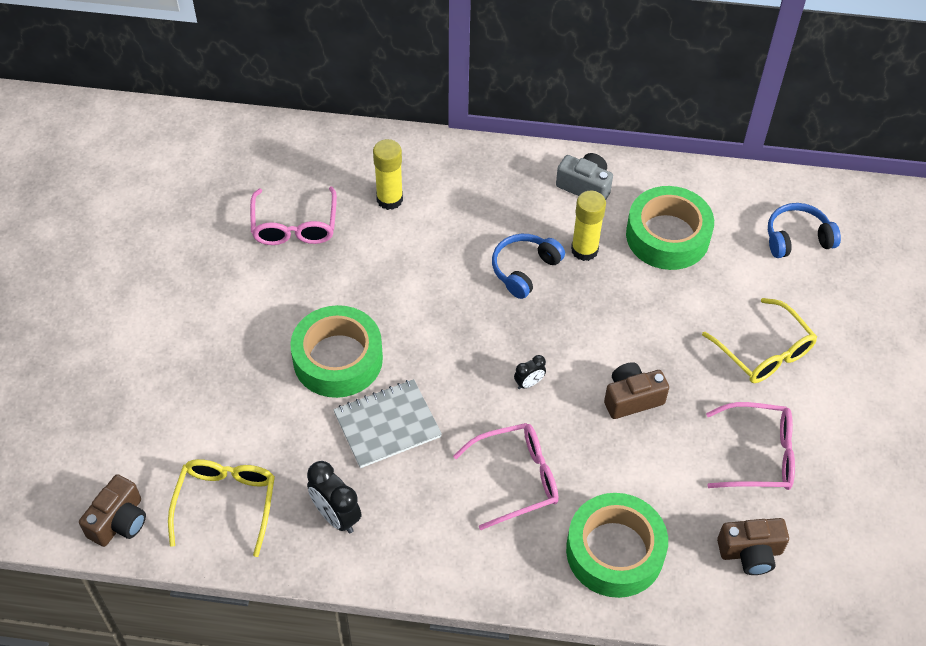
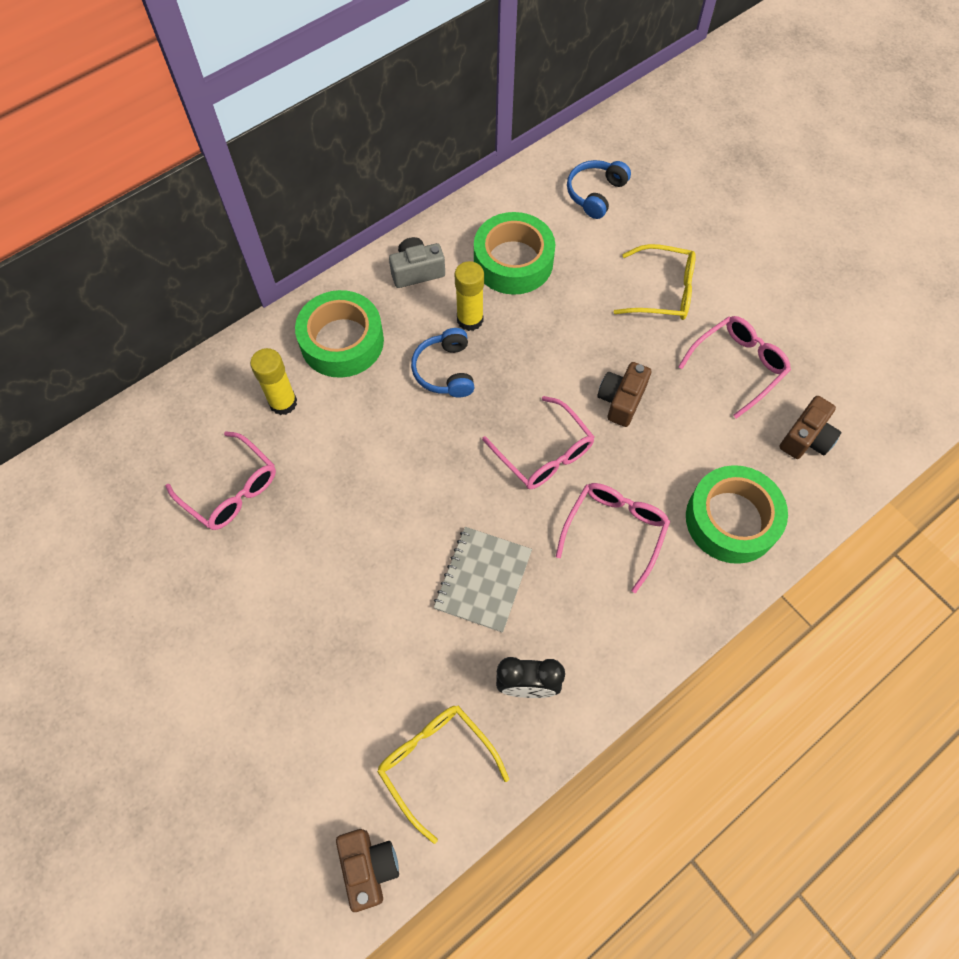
camera: 45 degrees left, 10 degrees up
(338, 359) = (388, 564): green tape -> green tape (342, 341)
(529, 383) = (544, 453): black clock -> pink glasses

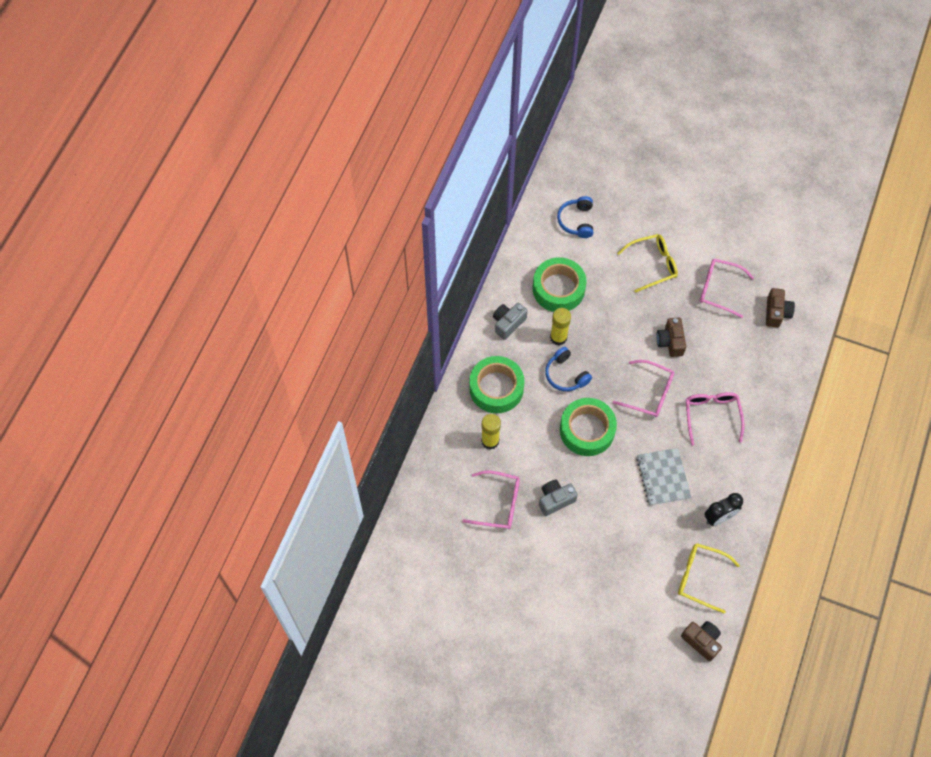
camera: 30 degrees left, 0 degrees up
(309, 527) = (555, 500): none -> grey camera
(731, 520) = (765, 378): green tape -> green tape (587, 430)
(738, 366) = (719, 289): pink glasses -> pink glasses turned 90 degrees counterclockwise

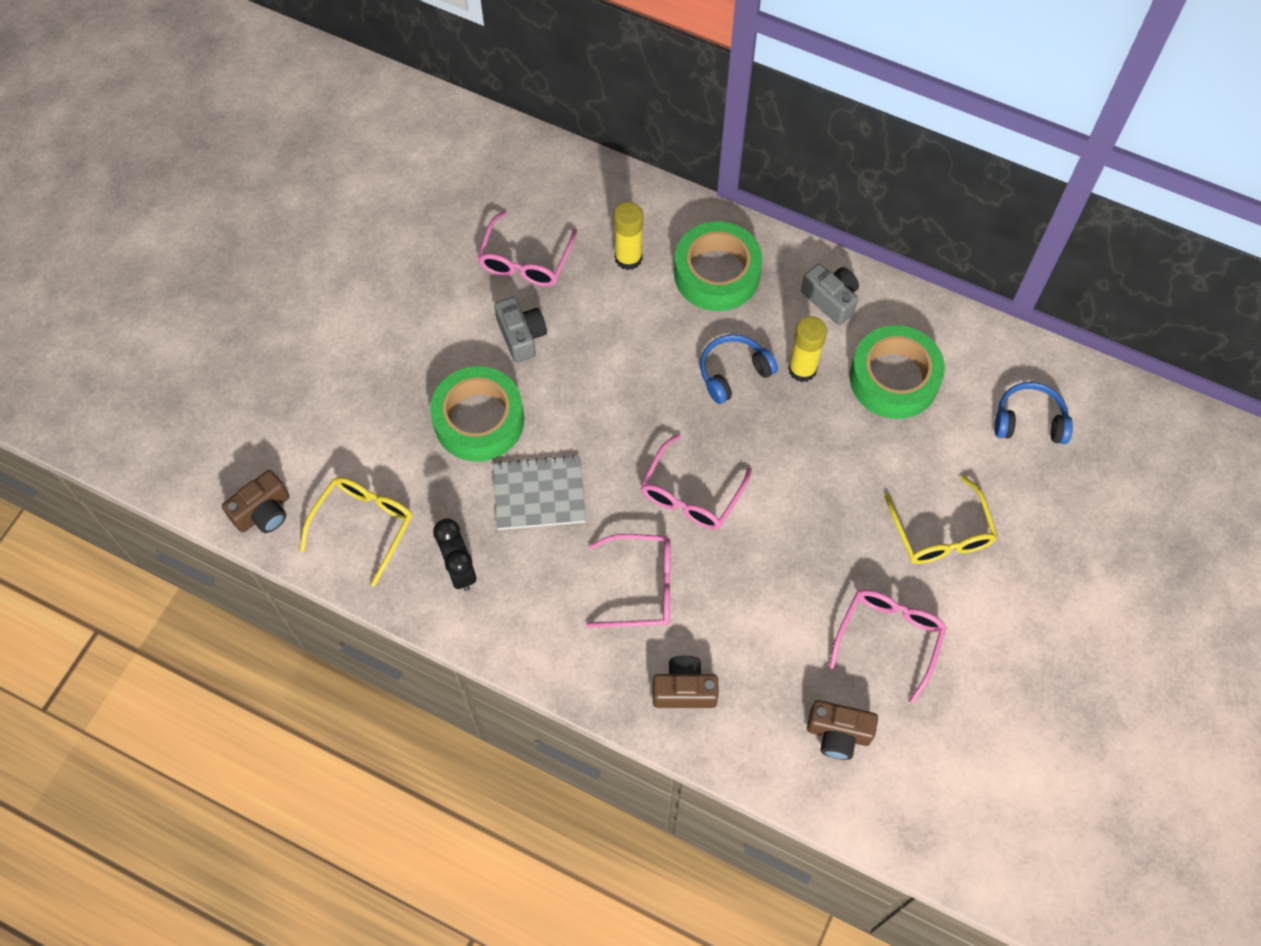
camera: 95 degrees right, 0 degrees up
(587, 430) = (633, 393): green tape -> green tape (479, 420)
(670, 342) = (786, 541): brown camera -> brown camera (684, 690)

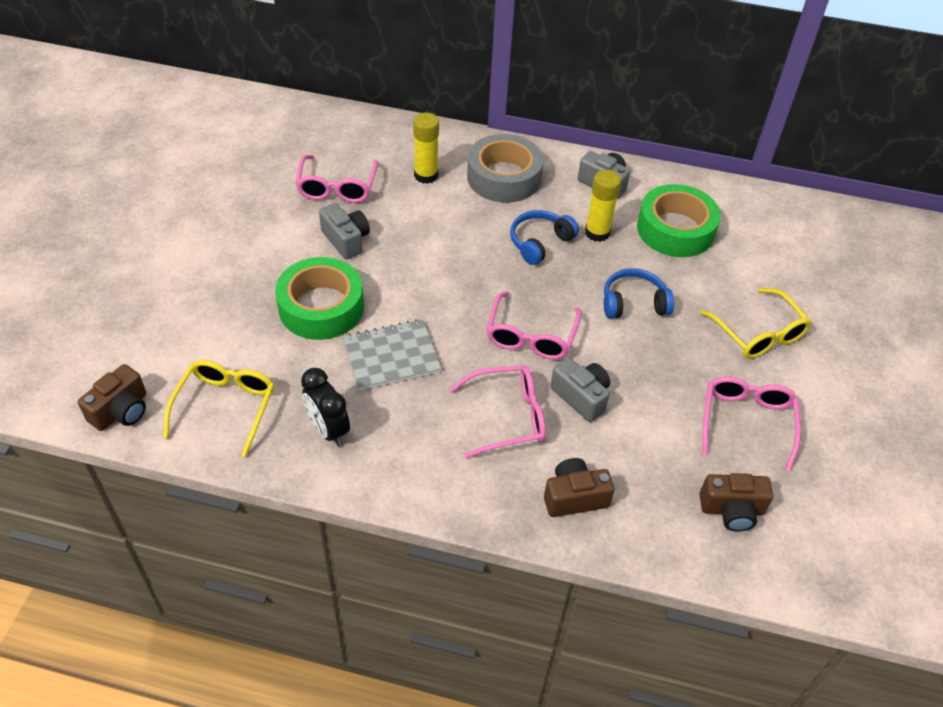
camera: 15 degrees left, 15 degrees down
(717, 274) = (504, 177): green tape -> grey tape
(723, 577) = (581, 397): none -> grey camera
(1029, 421) = (796, 244): blue headphones -> blue headphones (633, 303)

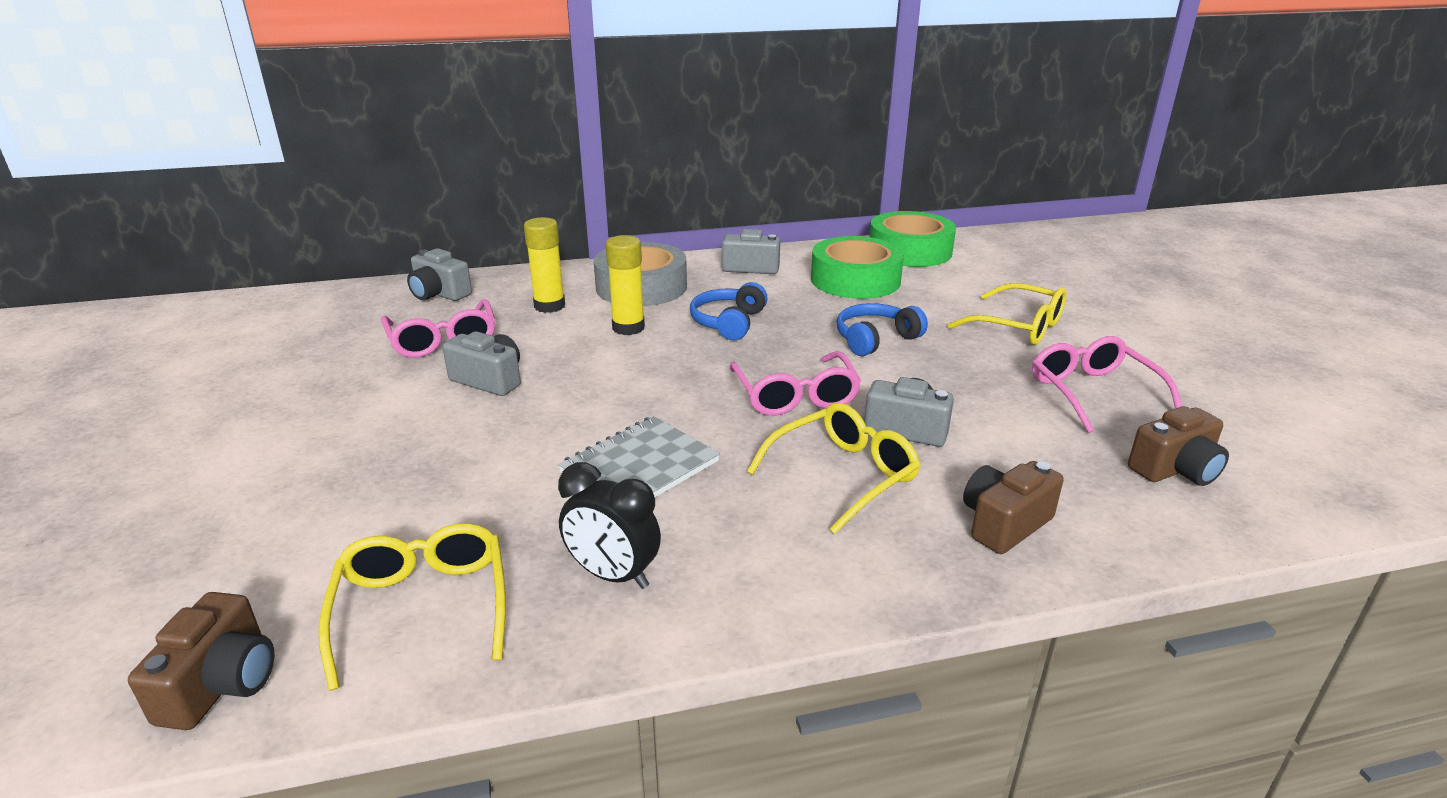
camera: 25 degrees left, 20 degrees down
(321, 307) = (501, 449): green tape -> green tape (910, 251)
(359, 133) = (439, 294): none -> grey camera
(507, 416) = (842, 475): pink glasses -> yellow glasses
(597, 233) = (781, 301): yellow glue stick -> yellow glue stick (628, 328)

